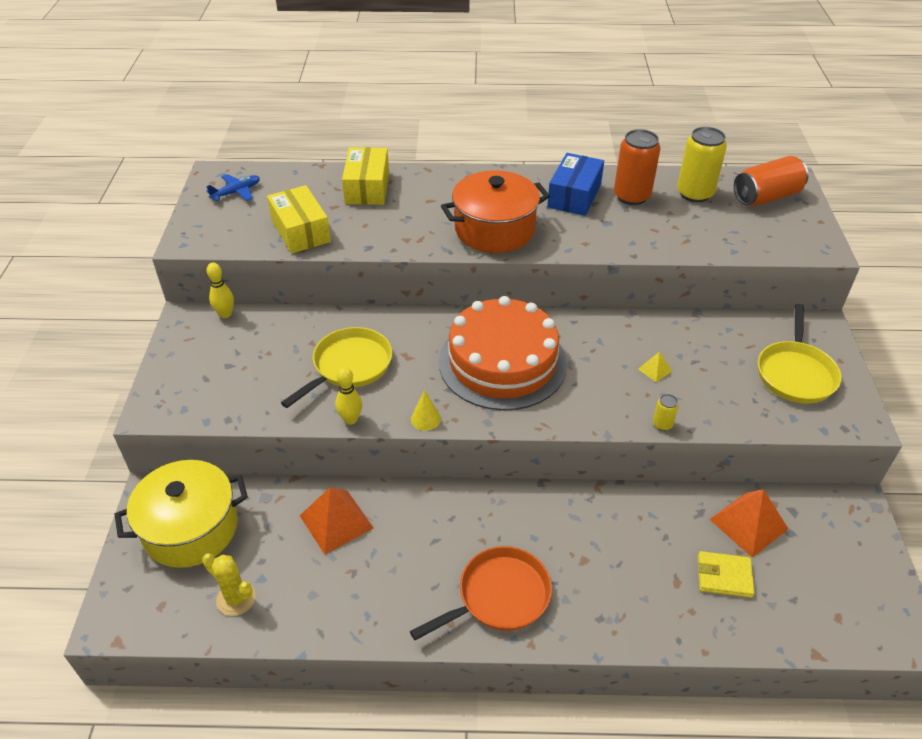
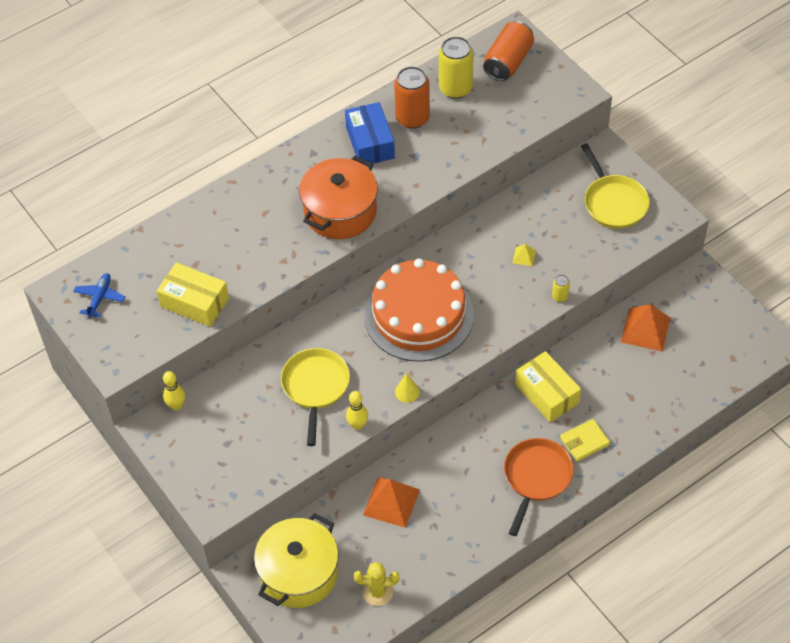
camera: 35 degrees left, 10 degrees up
(367, 188) = (202, 229): yellow box -> yellow box (547, 394)
(724, 576) = (655, 375): yellow wallet -> yellow wallet (584, 441)

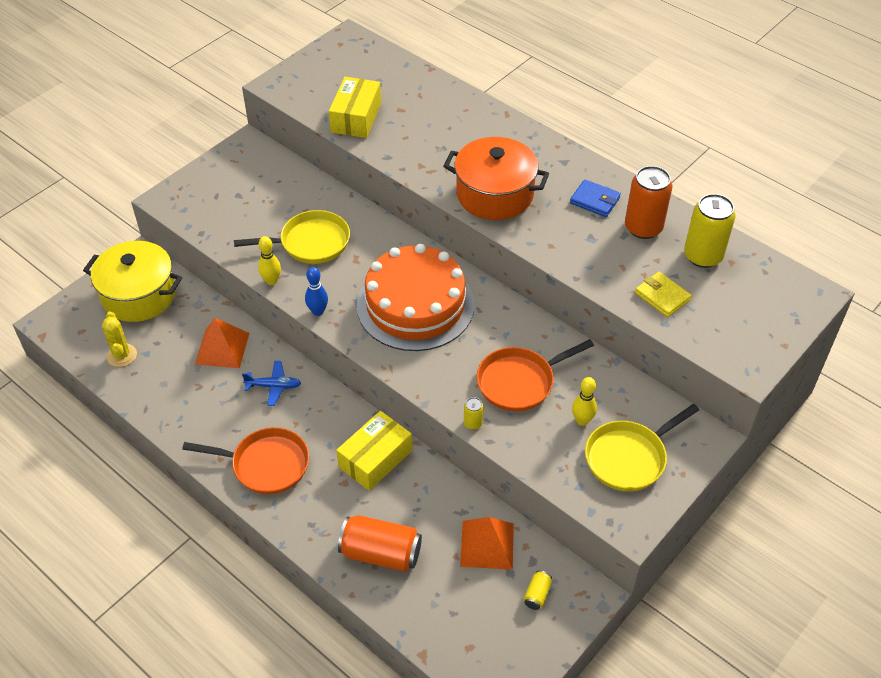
camera: 75 degrees right, 5 degrees down
(100, 298) = (347, 61): blue plane -> blue plane (274, 386)
(176, 405) = (273, 155): yellow bowling pin -> yellow bowling pin (582, 420)
(370, 143) = (595, 200): blue box -> blue wallet
(407, 391) = (318, 311): yellow cone -> blue bowling pin
(508, 62) = (765, 295): orange can -> orange can (381, 553)
(524, 256) = (519, 382): yellow pyramid -> orange pan
(584, 441) = (319, 503): yellow wallet -> yellow wallet (662, 296)
(694, 306) = (537, 594): none -> yellow can

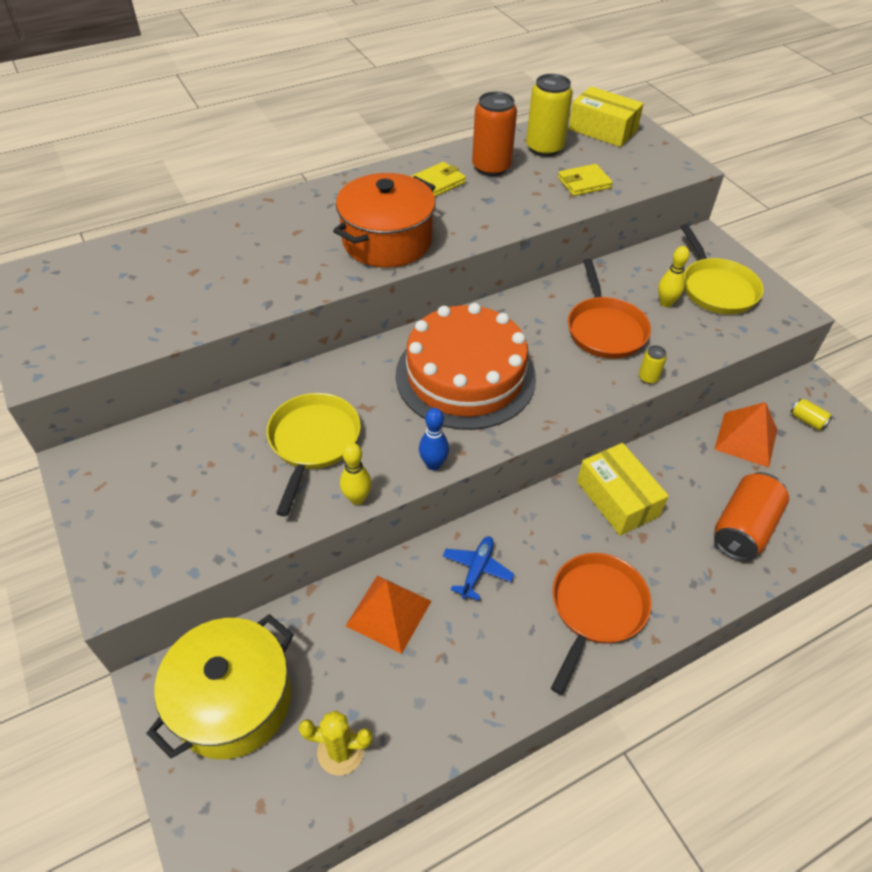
camera: 70 degrees left, 0 degrees up
(356, 117) = (175, 311): yellow box -> yellow box (602, 130)
(595, 200) = (438, 183): blue wallet -> yellow wallet

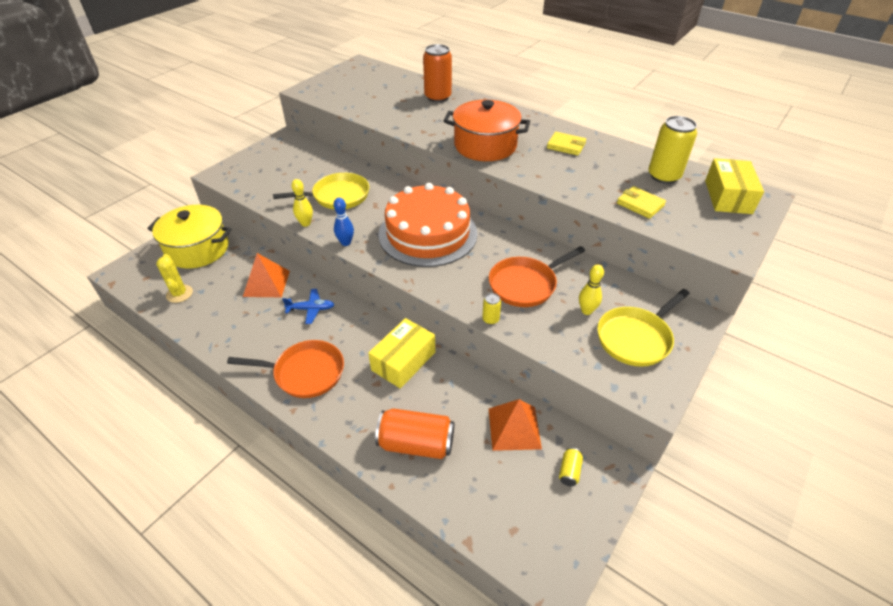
camera: 65 degrees right, 5 degrees down
(491, 167) = (609, 160): orange can -> orange can (437, 97)

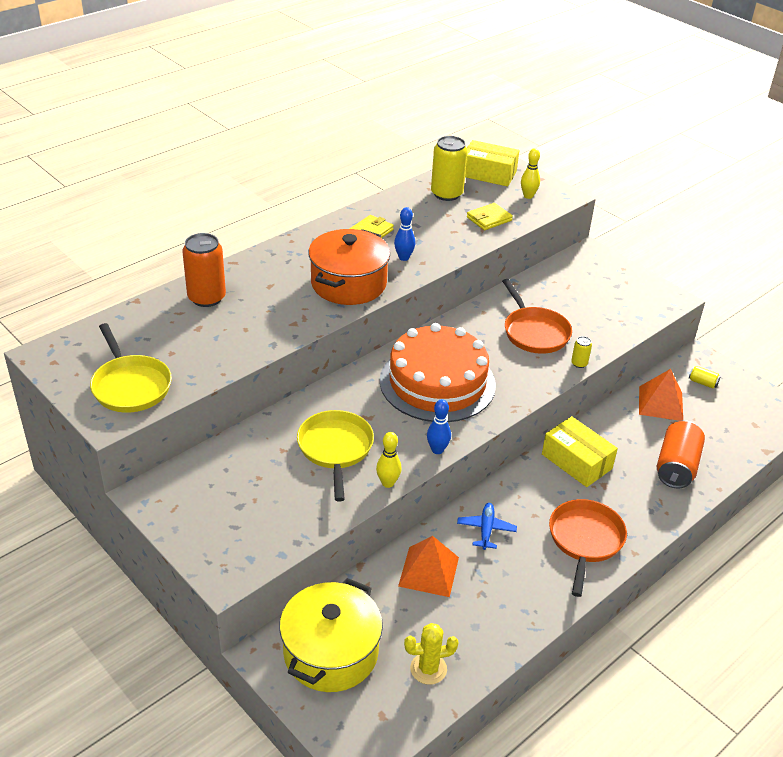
camera: 80 degrees left, 5 degrees down
(539, 165) = (403, 258): none -> blue bowling pin
(586, 311) = (575, 306): yellow bowling pin -> yellow bowling pin (528, 196)
(636, 338) = (610, 289): yellow pan -> yellow pan (130, 386)

